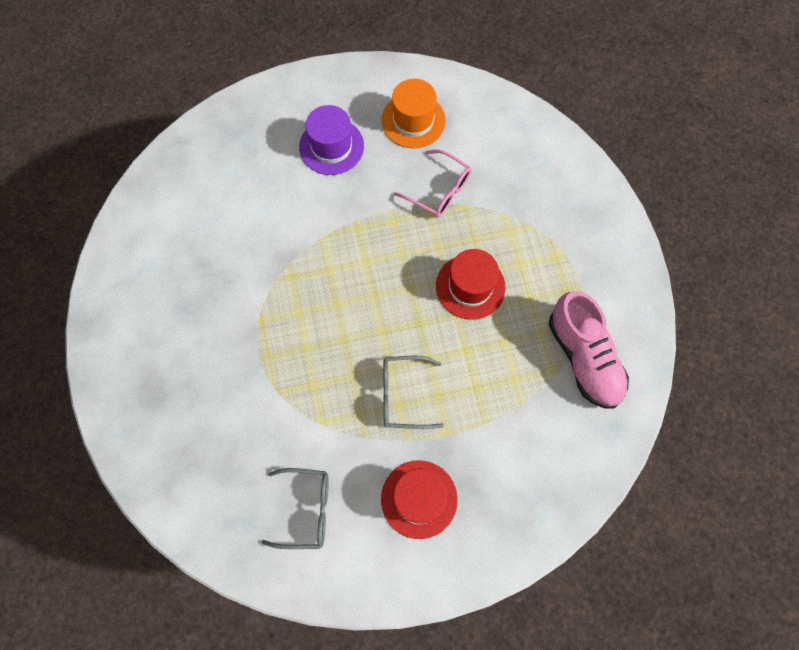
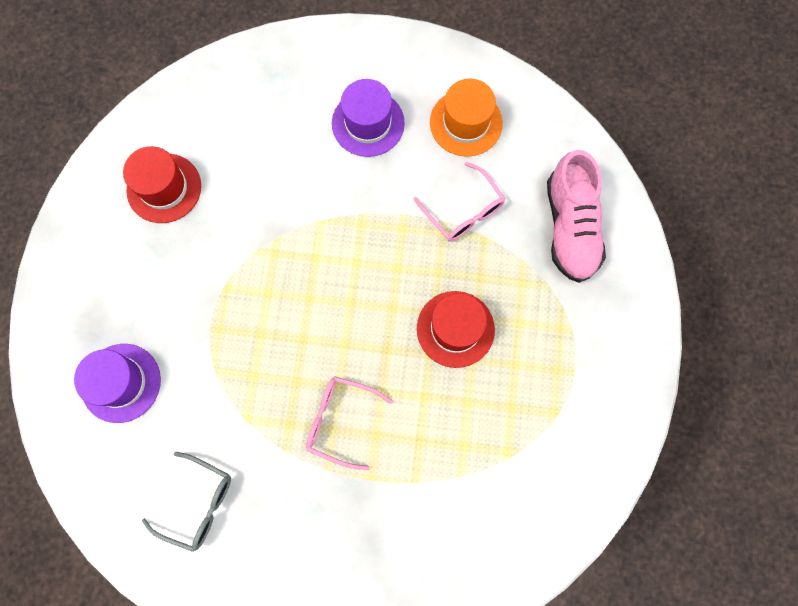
camera: 20 degrees right, 5 degrees up
(197, 432) = (121, 383): none -> purple hat
(403, 395) = (340, 420): grey glasses -> pink glasses
(419, 499) = (315, 536): red hat -> red hat (164, 188)
(584, 357) = (546, 450): pink shoe -> pink shoe (570, 227)

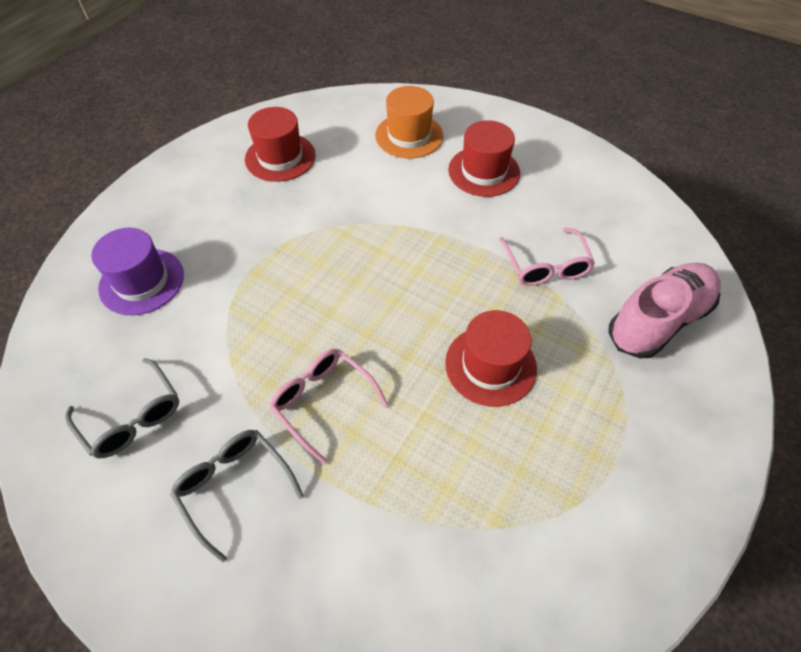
camera: 25 degrees right, 20 degrees down
(311, 517) = (234, 487): none -> grey glasses
(368, 123) = (484, 171): purple hat -> red hat
(466, 123) = (578, 200): orange hat -> orange hat (409, 135)
(570, 227) = (658, 320): pink shoe -> pink shoe turned 150 degrees counterclockwise

